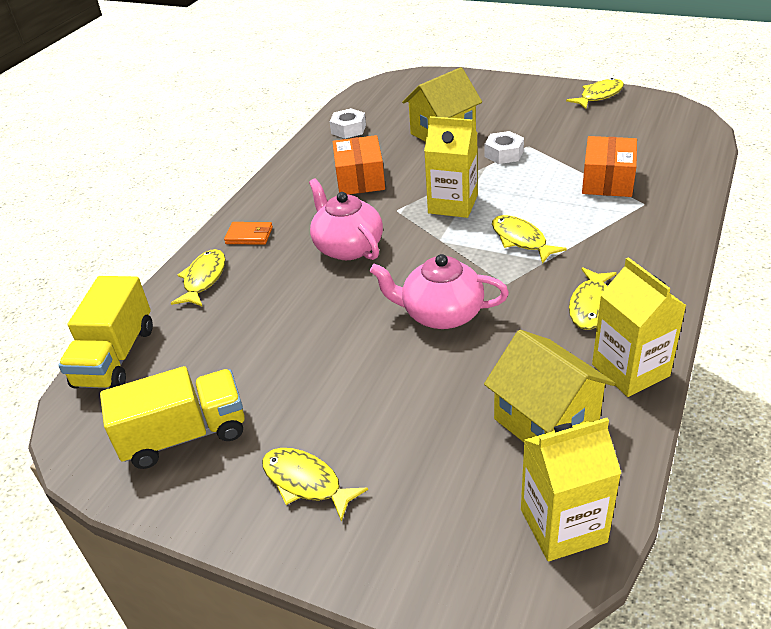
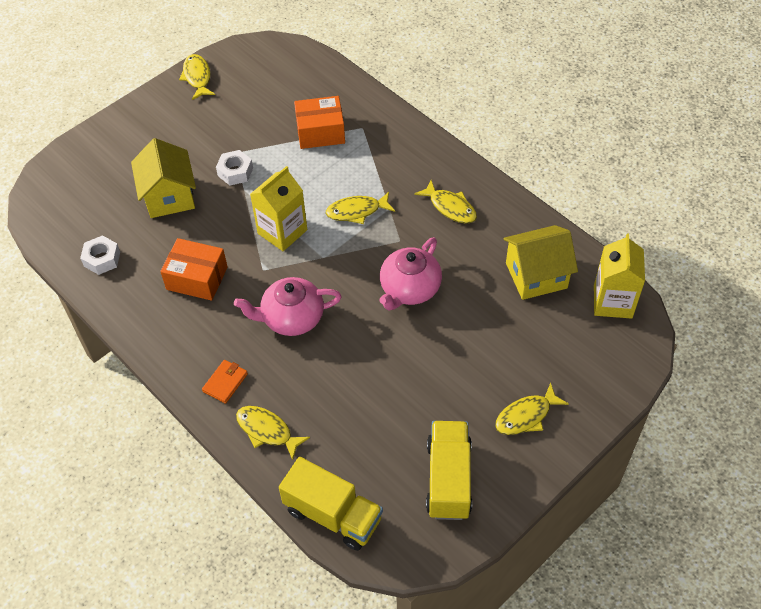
camera: 70 degrees left, 15 degrees up
(607, 181) = (320, 132): orange box -> orange box turned 45 degrees counterclockwise
(630, 370) = (517, 217): yellow carton -> none

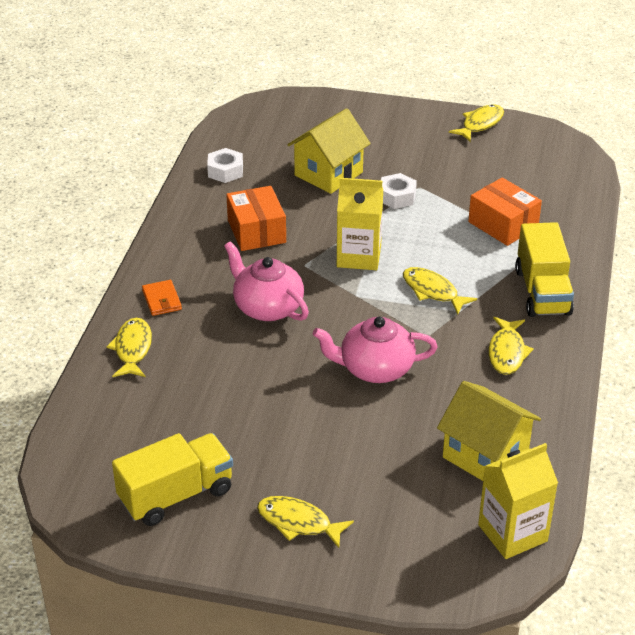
camera: 55 degrees right, 15 degrees down
(225, 382) = (162, 300): orange wallet -> orange wallet turned 75 degrees clockwise
(333, 515) = (77, 431): yellow truck -> yellow truck (542, 292)

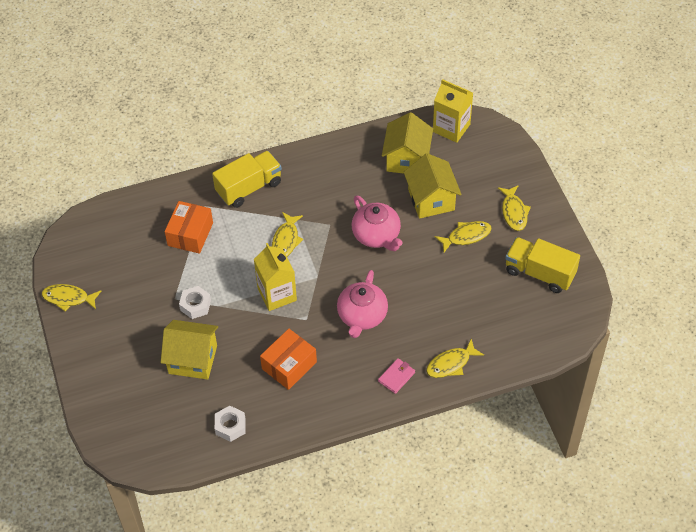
camera: 120 degrees left, 15 degrees up
(162, 300) = (396, 377): orange wallet -> pink wallet
(392, 446) = (431, 200): none -> yellow house
(507, 352) = (317, 182): yellow fish -> yellow fish (466, 236)

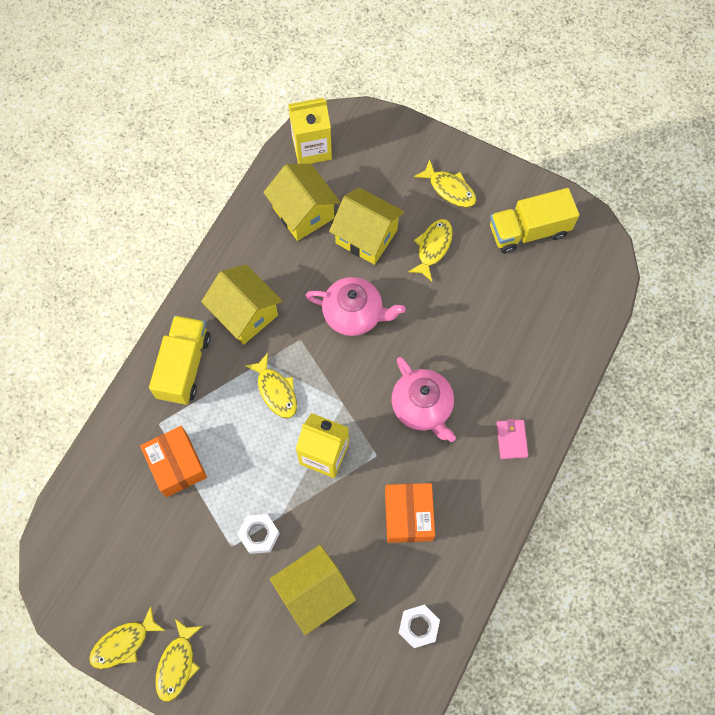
camera: 45 degrees left, 15 degrees up
(313, 187) = (245, 314): none -> yellow house
(451, 364) = (543, 385): yellow fish -> yellow fish (177, 664)

